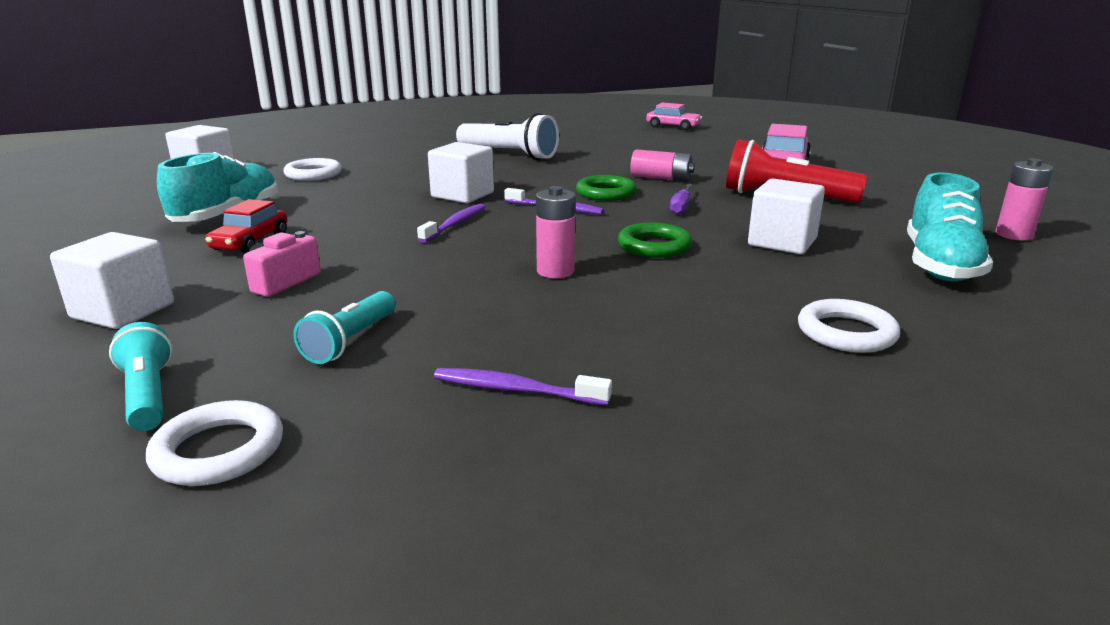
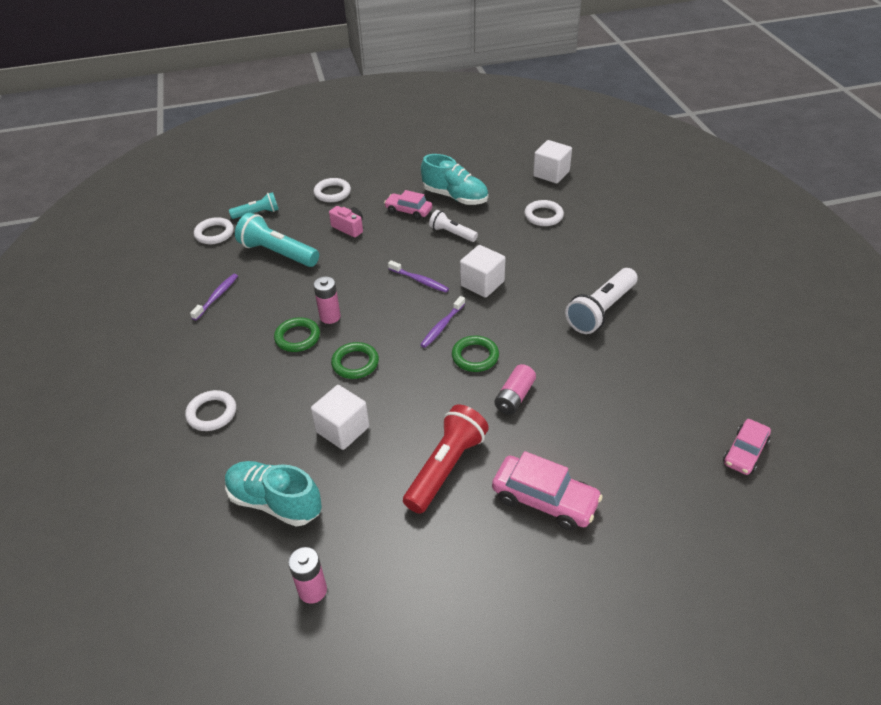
camera: 100 degrees right, 20 degrees up
(123, 311) = (332, 193): white cube -> white ring
(250, 242) = (408, 211): red car -> pink car
(335, 213) = (452, 233): none -> white flashlight
(350, 341) = (278, 253): turquoise flashlight -> turquoise flashlight, size x1.70
(617, 289) = (297, 337): none -> green ring
(681, 207) = (431, 393): purple screwdriver -> none

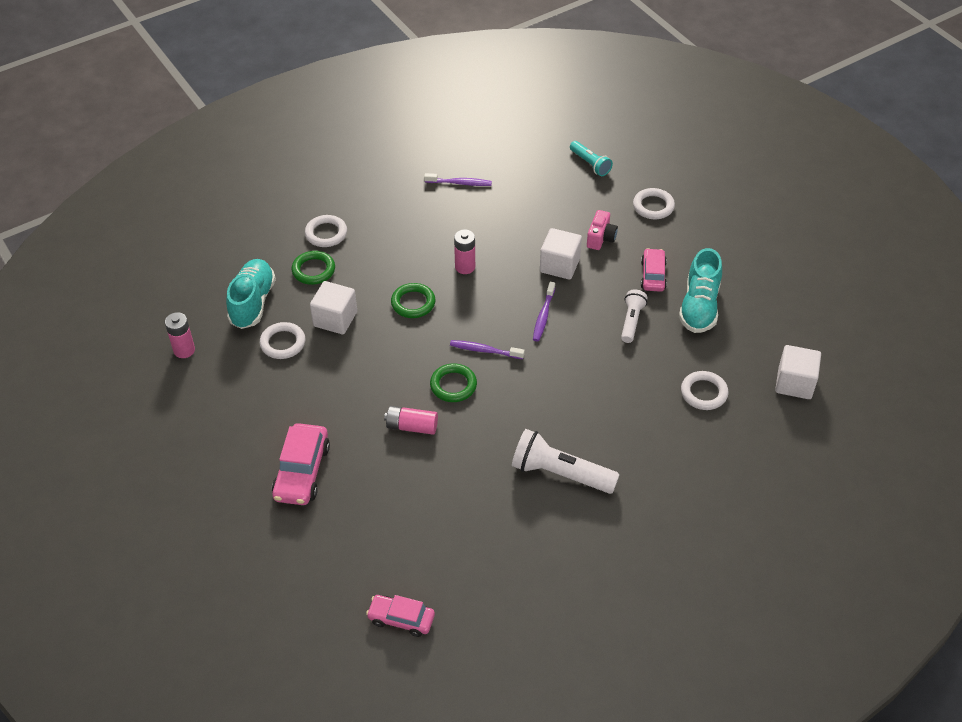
camera: 70 degrees right, 5 degrees up
(214, 233) = (545, 147): white ring -> white ring (283, 343)
(278, 253) = (537, 200): turquoise flashlight -> none
(297, 337) = (430, 254): green ring -> green ring (313, 270)
(446, 467) = (316, 397): red flashlight -> none
(482, 283) = (560, 366): white cube -> white cube (559, 265)

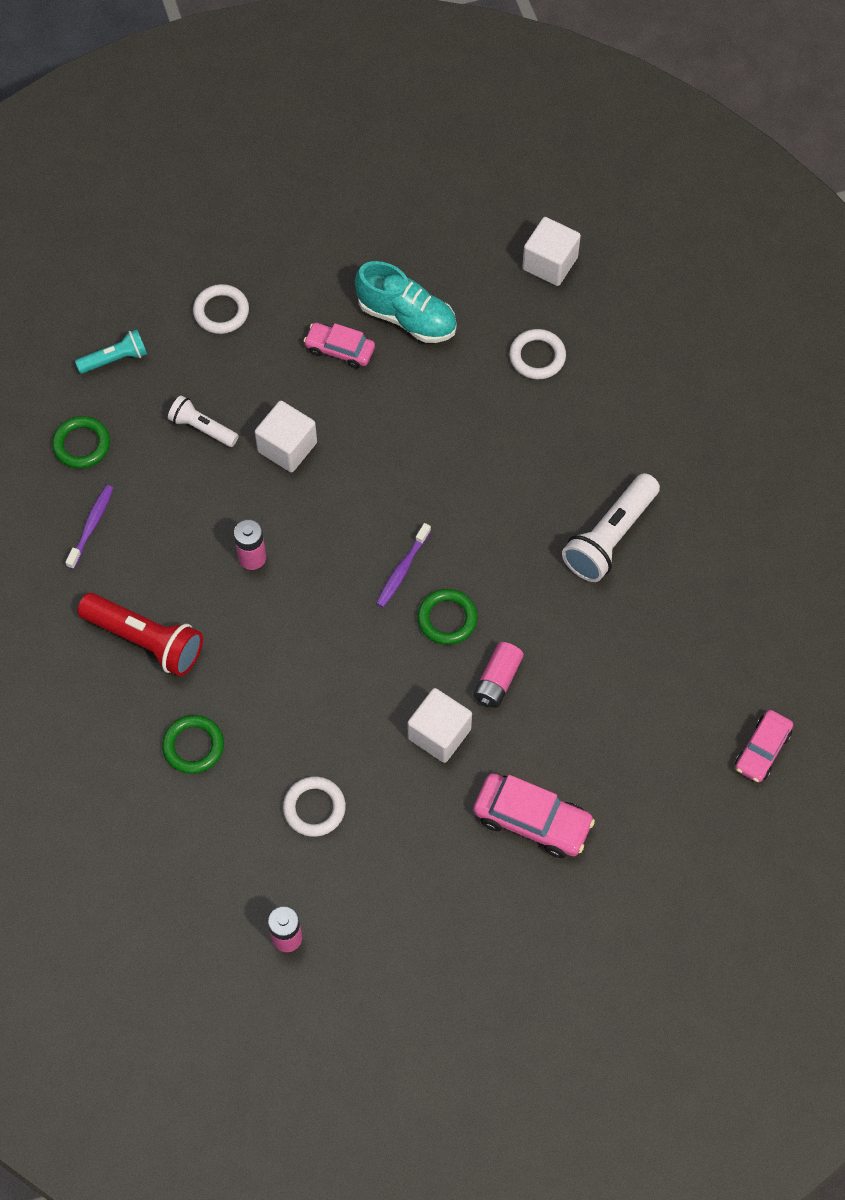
camera: 75 degrees left, 15 degrees up
(252, 302) = (228, 835): turquoise shoe -> none
(326, 233) = (128, 717): white ring -> none
(335, 319) = (292, 735): white cube -> white cube (439, 734)
(384, 228) = (145, 640): none -> red flashlight
(413, 303) = (295, 634): green ring -> green ring (82, 445)
(543, 316) = (366, 489): purple toothbrush -> none
(601, 238) = (256, 387): pink camera -> none
(631, 321) = (406, 396): white flashlight -> white flashlight (202, 428)

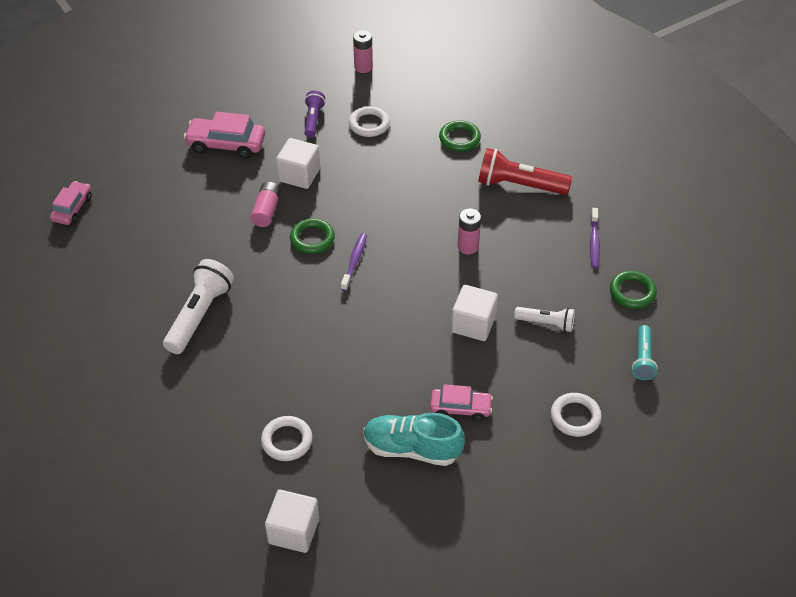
camera: 165 degrees right, 15 degrees down
(115, 359) = (642, 359): turquoise flashlight -> turquoise flashlight turned 45 degrees counterclockwise
(394, 838) = (313, 120): none -> purple flashlight

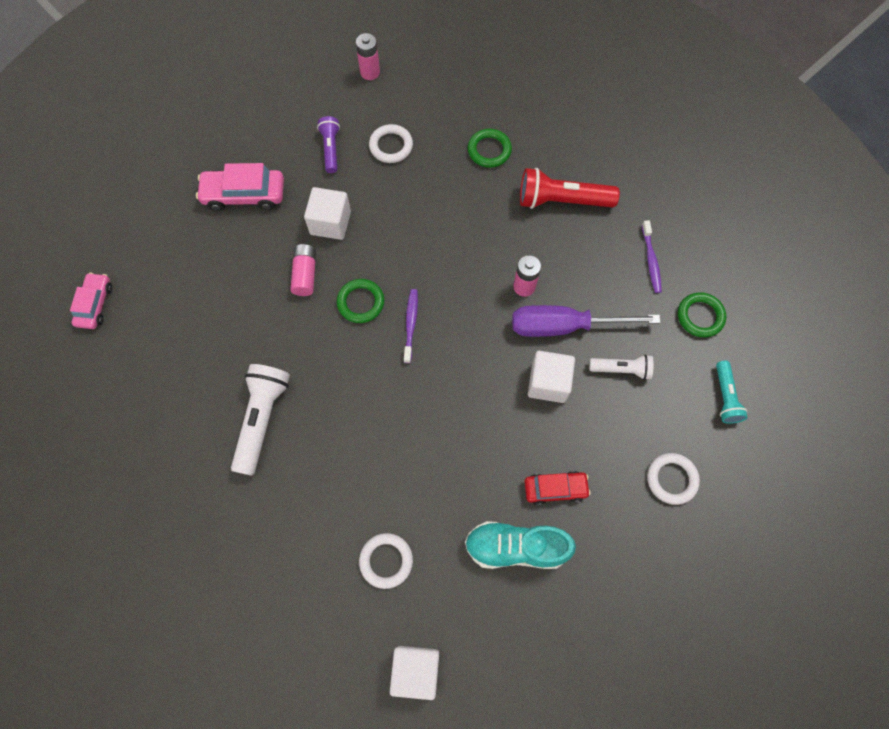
camera: 10 degrees left, 20 degrees up
(460, 408) = (555, 489): pink car -> red car
(499, 282) = (564, 326): none -> purple screwdriver

